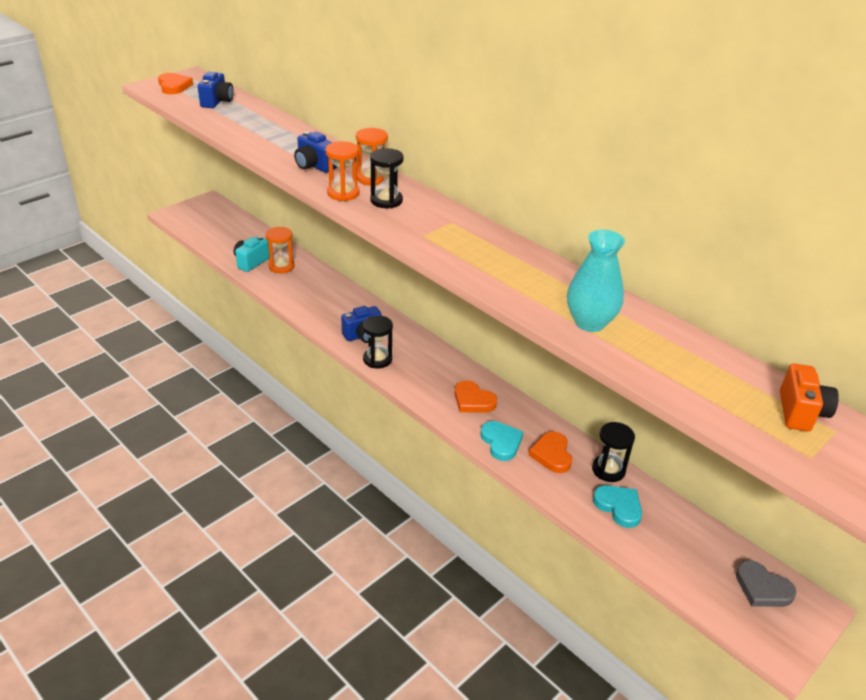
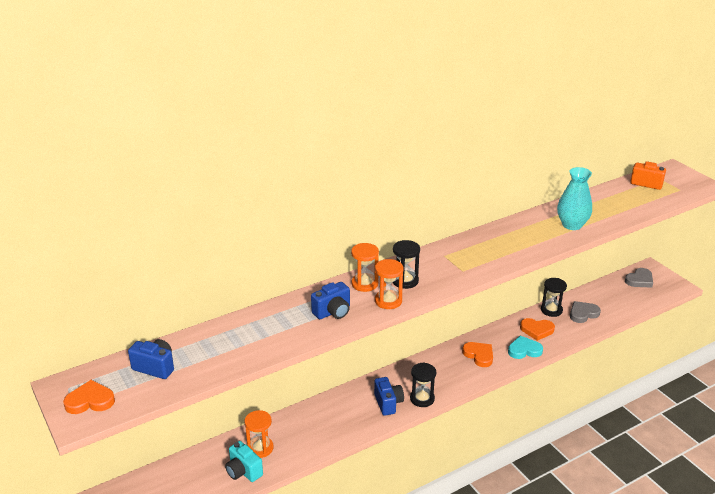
camera: 75 degrees left, 5 degrees down
(473, 400) = (479, 355): orange heart -> orange heart turned 90 degrees counterclockwise
(619, 507) = (583, 314): turquoise heart -> grey heart

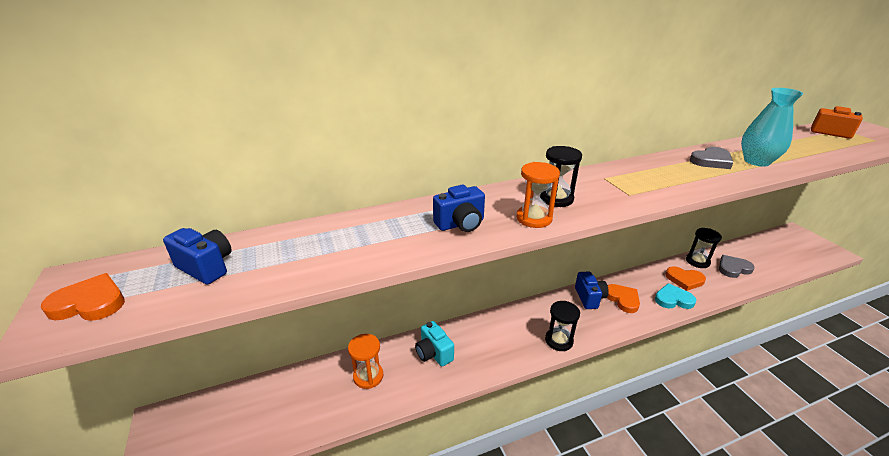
camera: 10 degrees right, 0 degrees up
(243, 471) = (341, 404): turquoise camera -> turquoise camera (433, 353)
(364, 284) = (506, 197): orange hourglass -> none
(388, 403) = (520, 341): blue camera -> blue camera (589, 298)
(639, 280) = (788, 242): grey heart -> grey heart (711, 161)

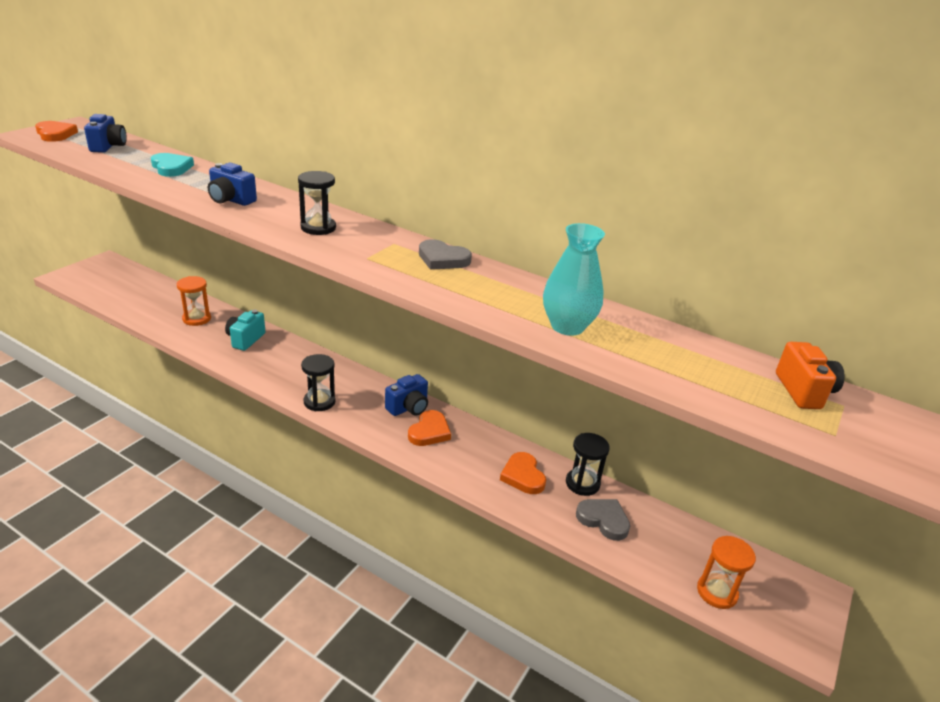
camera: 50 degrees right, 0 degrees up
(534, 218) = (269, 223): orange hourglass -> orange hourglass (717, 592)
(673, 299) = (469, 471): turquoise heart -> turquoise heart (171, 168)
(711, 161) = (526, 297): grey heart -> grey heart (442, 259)

